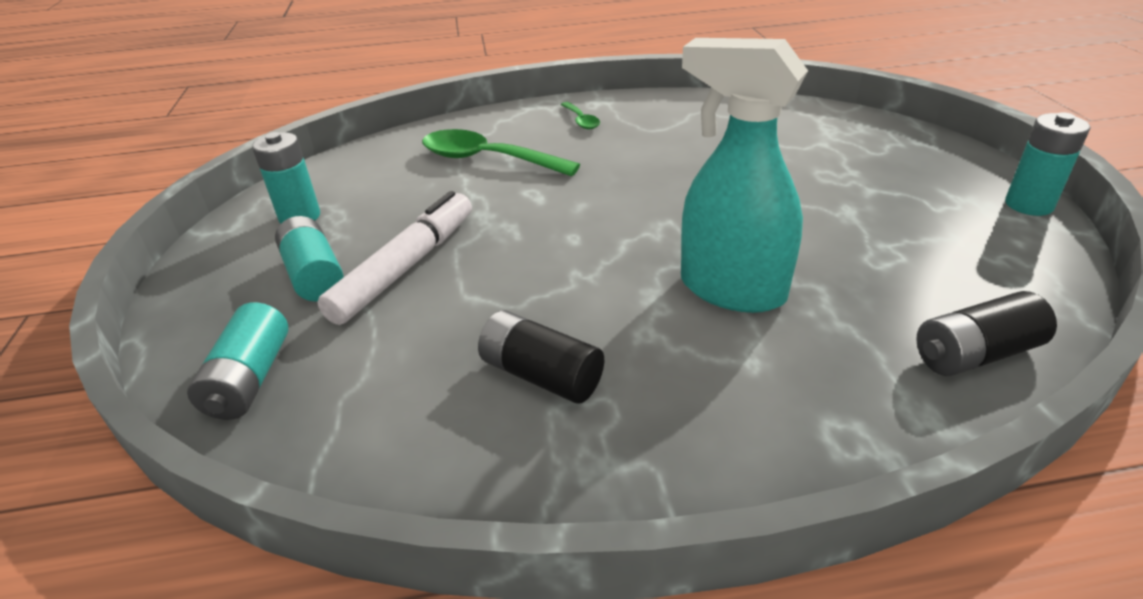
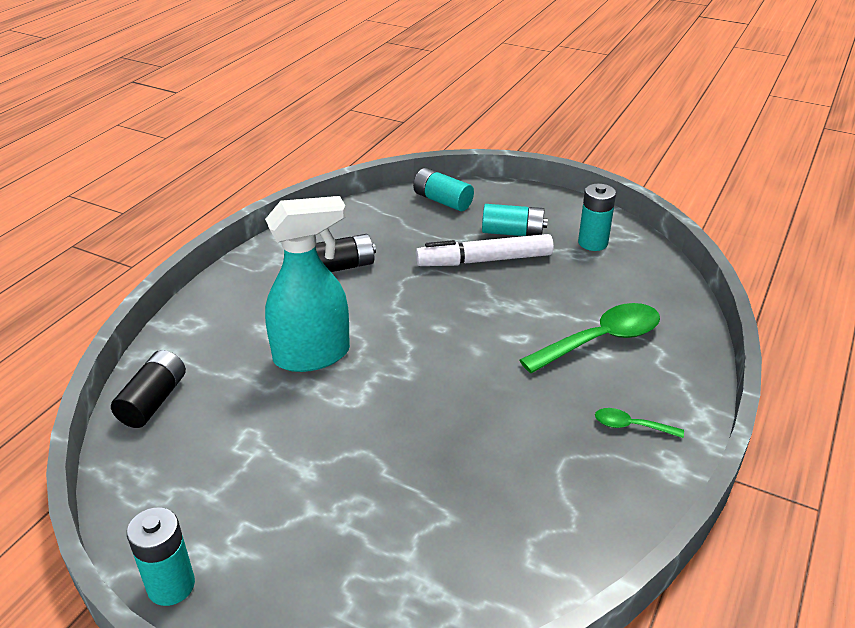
camera: 125 degrees right, 0 degrees up
(405, 267) = (484, 260): white marker -> white marker turned 105 degrees clockwise

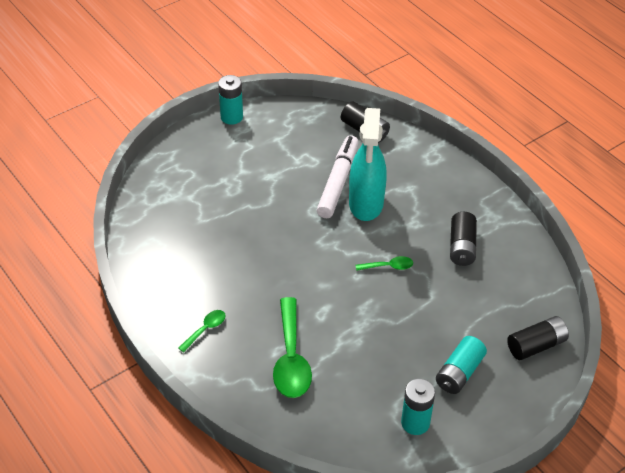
camera: 115 degrees right, 10 degrees up
(409, 309) = (388, 266): none -> green spoon
(442, 201) = (536, 345): turquoise battery -> black battery
(484, 260) = (427, 335): white marker -> white marker (338, 182)

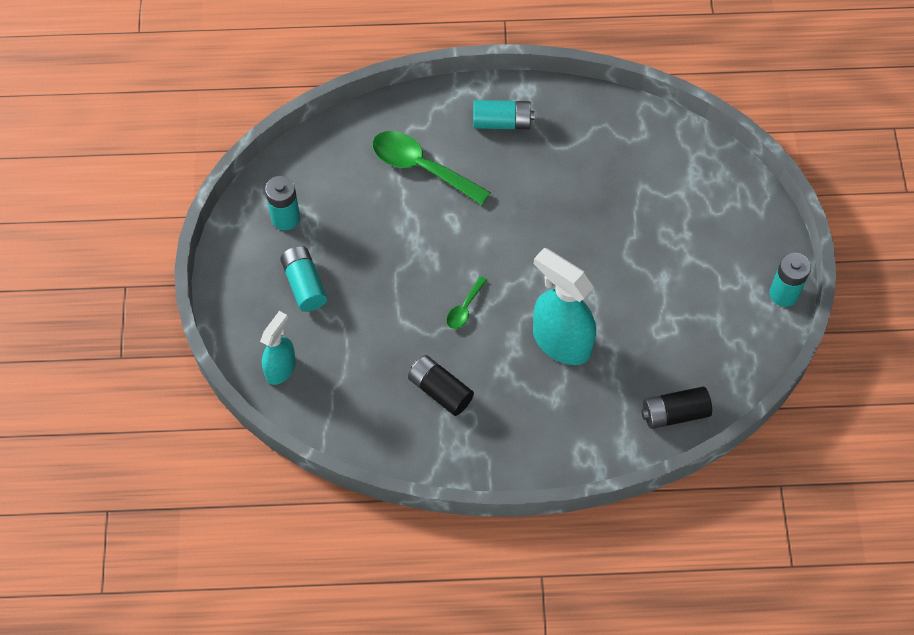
camera: 125 degrees right, 15 degrees up
(205, 329) = (502, 122): green spoon -> turquoise battery
(338, 182) = (611, 336): white marker -> none
(536, 345) = (281, 368): black battery -> turquoise spray bottle

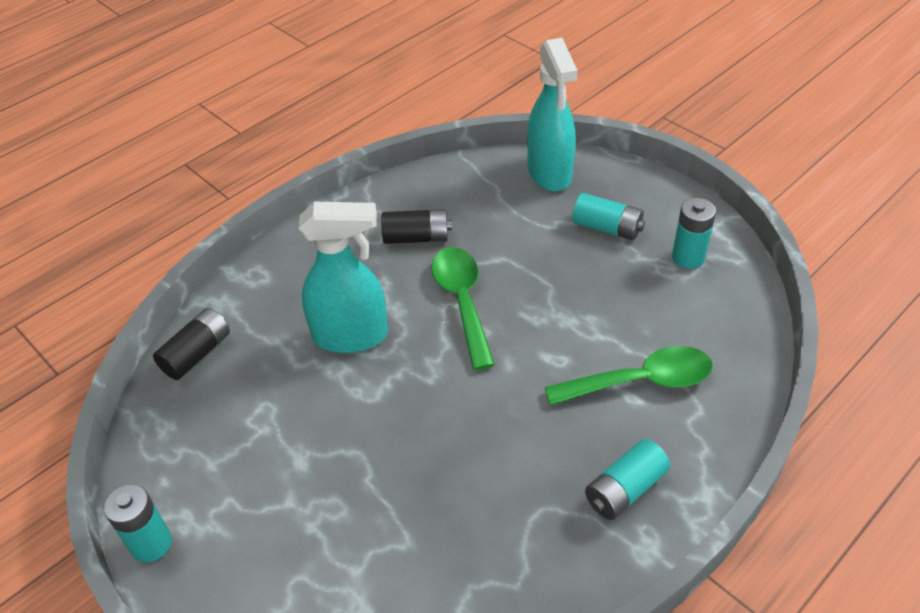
camera: 140 degrees right, 15 degrees down
(281, 368) = (550, 173): turquoise spray bottle -> turquoise spray bottle, size x1.69
(464, 308) = (462, 301): green spoon -> green spoon, size x2.05

